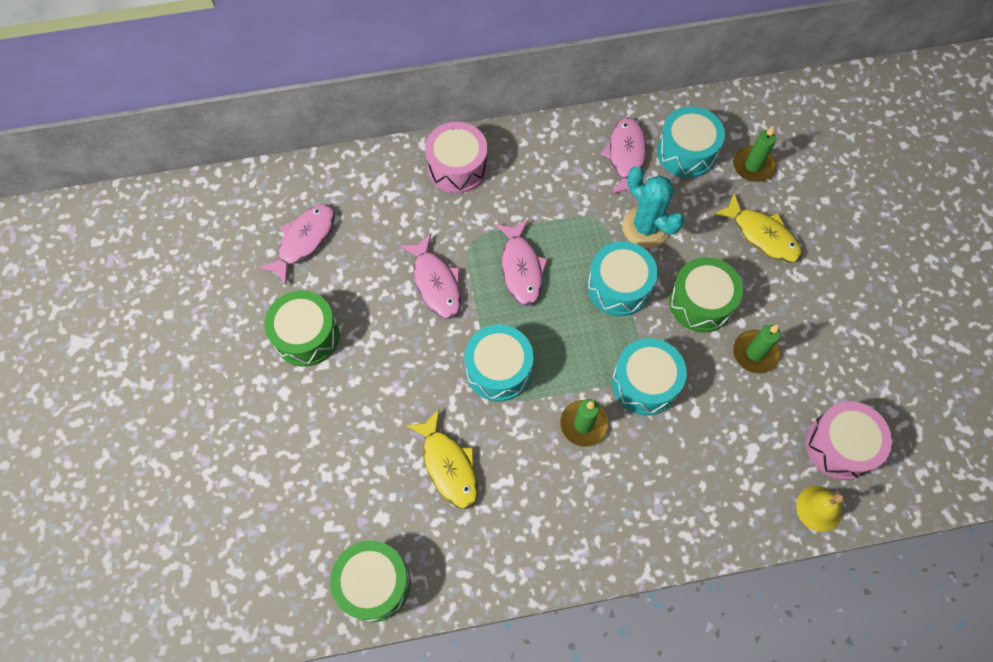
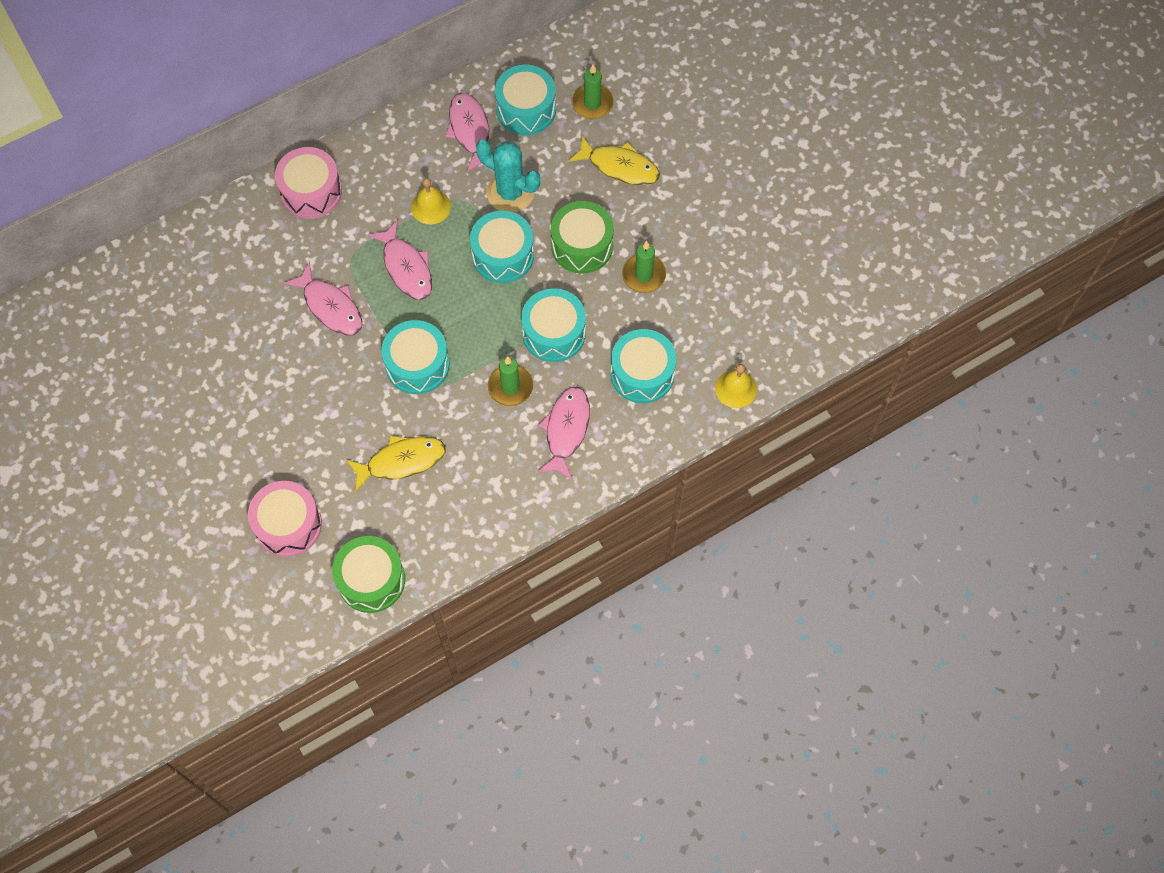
camera: 20 degrees left, 0 degrees up
(304, 241) = (188, 308): pink fish -> pink fish (566, 430)
(306, 335) = (226, 393): green drum -> none
(448, 465) = (401, 461): yellow fish -> yellow fish turned 60 degrees counterclockwise
(564, 217) = (431, 207): none -> yellow bell
(723, 457) = (642, 373): none -> turquoise drum
(840, 446) = (740, 330): pink drum -> pink drum (288, 525)

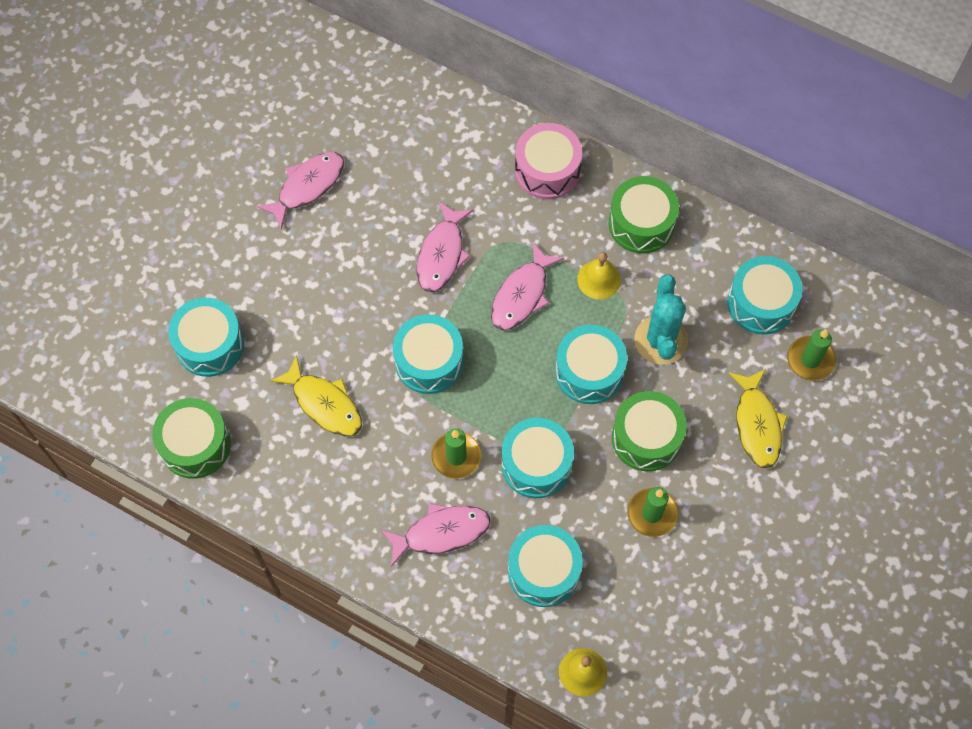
camera: 60 degrees right, 0 degrees up
(288, 525) = (209, 344): pink drum -> turquoise drum
(404, 152) = (641, 223): none -> green drum
(470, 131) = (702, 267): pink fish -> pink fish (307, 187)

